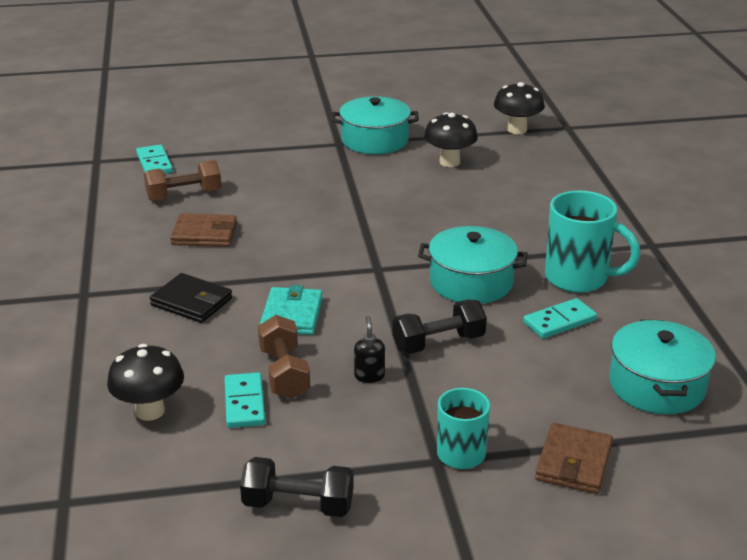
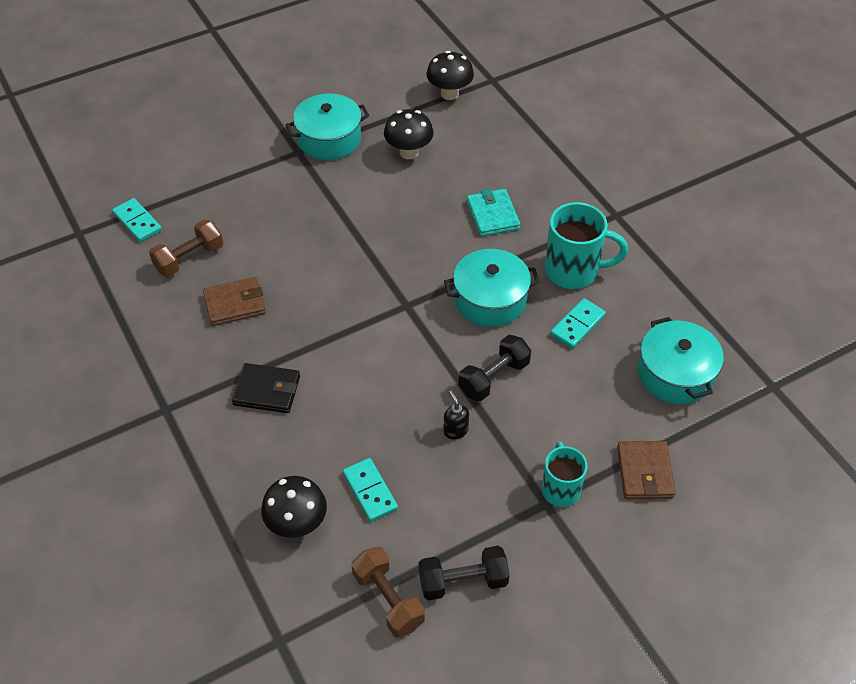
camera: 20 degrees left, 20 degrees up
(284, 373) = (386, 448): brown dumbbell -> brown dumbbell (388, 599)
(292, 315) = (360, 381): turquoise wallet -> turquoise wallet (492, 215)

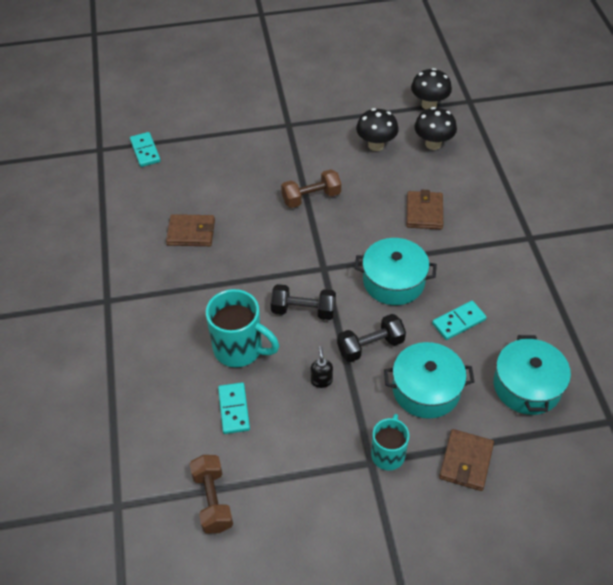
camera: 20 degrees right, 0 degrees up
(189, 258) = (171, 188): brown dumbbell -> brown dumbbell (311, 197)
(267, 390) = (187, 307): black wallet -> none
(297, 524) = (167, 418): black mushroom -> black mushroom (433, 144)
(329, 139) = (316, 120): turquoise pot -> turquoise pot (426, 389)
(463, 581) = (277, 505): black dumbbell -> black dumbbell (303, 310)
(492, 215) = (424, 212): turquoise wallet -> brown wallet
(574, 271) = (474, 276): turquoise mug -> turquoise mug (240, 349)

